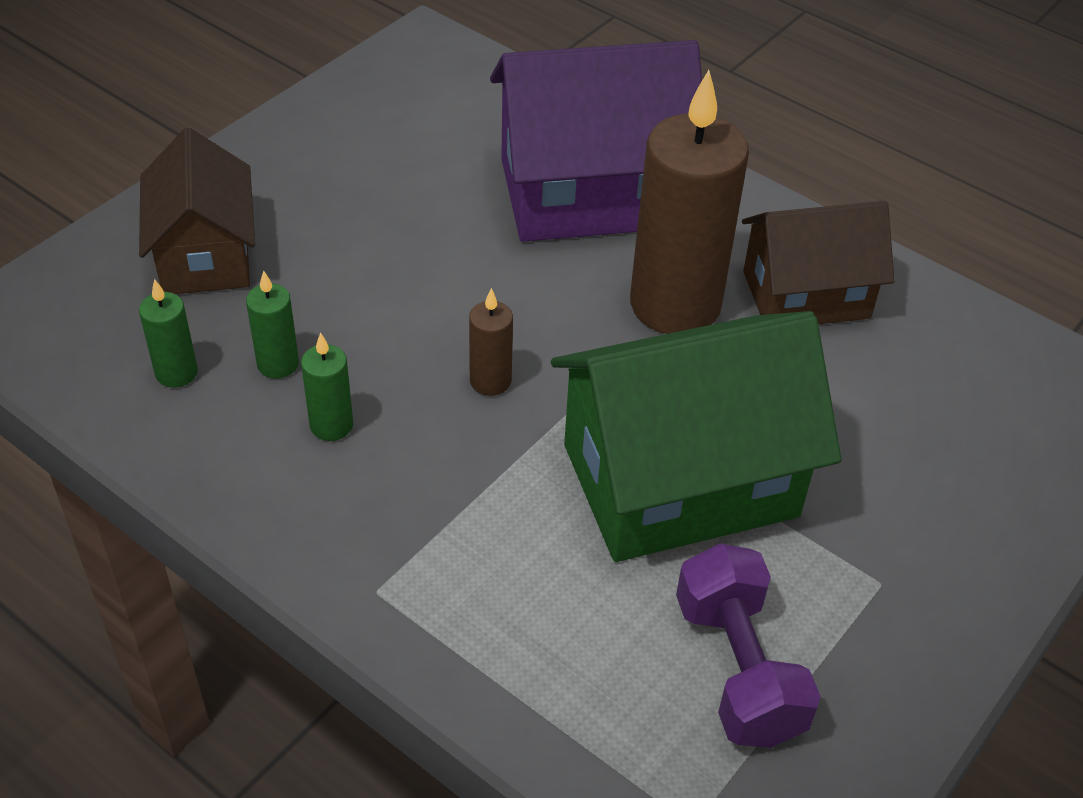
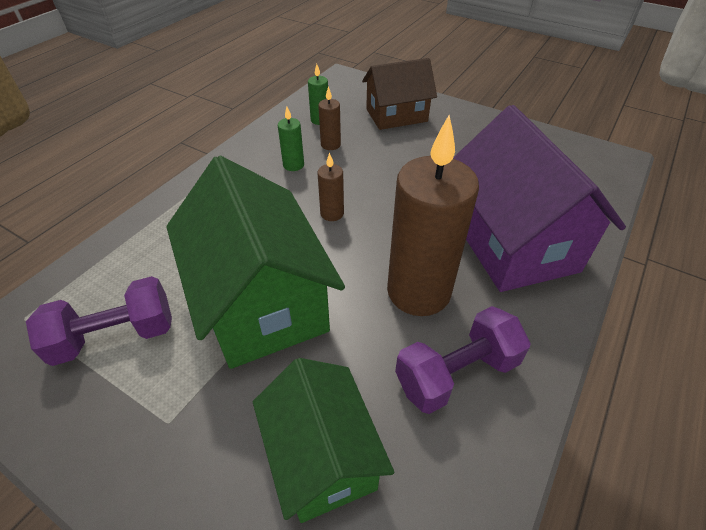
camera: 85 degrees right, 0 degrees up
(278, 364) = (330, 145): green candle -> brown candle
(806, 295) = (456, 373): brown house -> purple dumbbell
(915, 427) = (323, 456): none -> green house

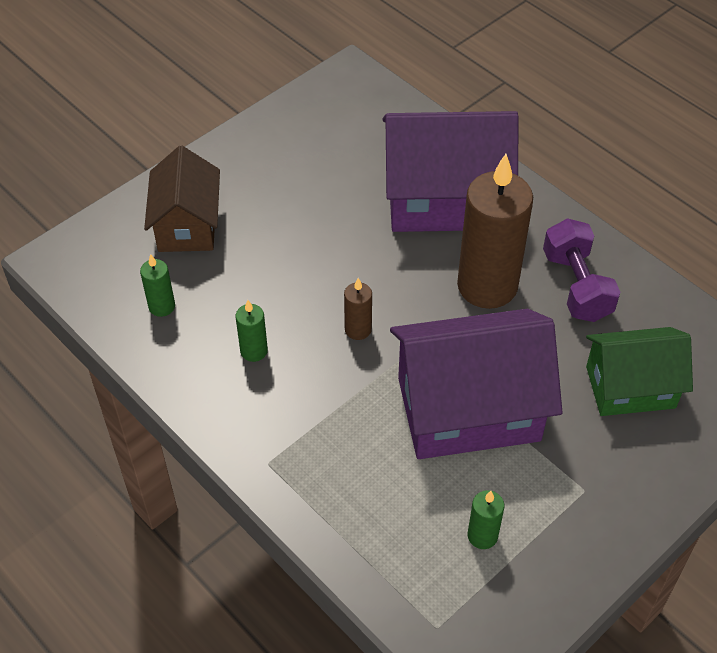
camera: 75 degrees left, 5 degrees up
(115, 336) = (482, 536): purple dumbbell -> green candle
(262, 301) = (468, 409): green house -> purple house
(330, 145) = (225, 306): brown candle -> none

